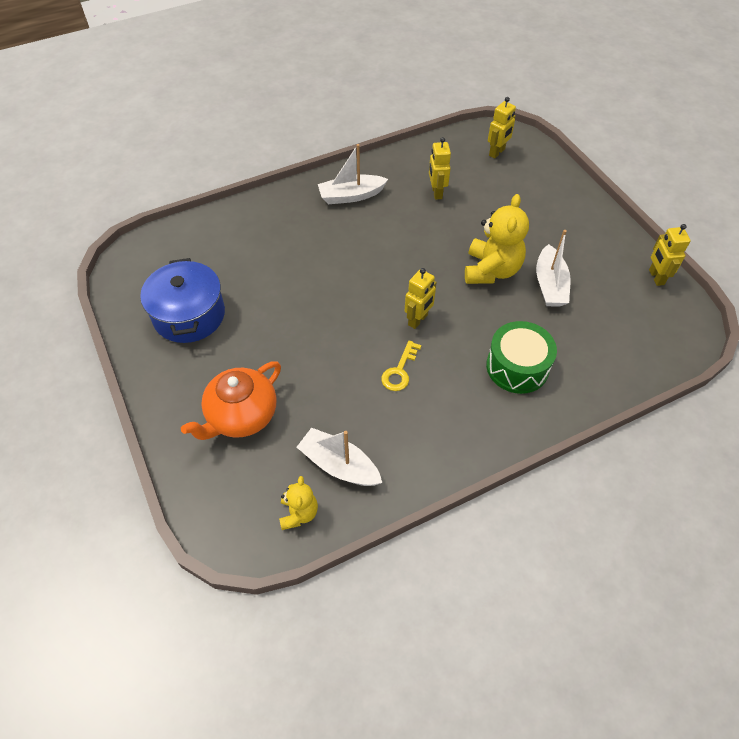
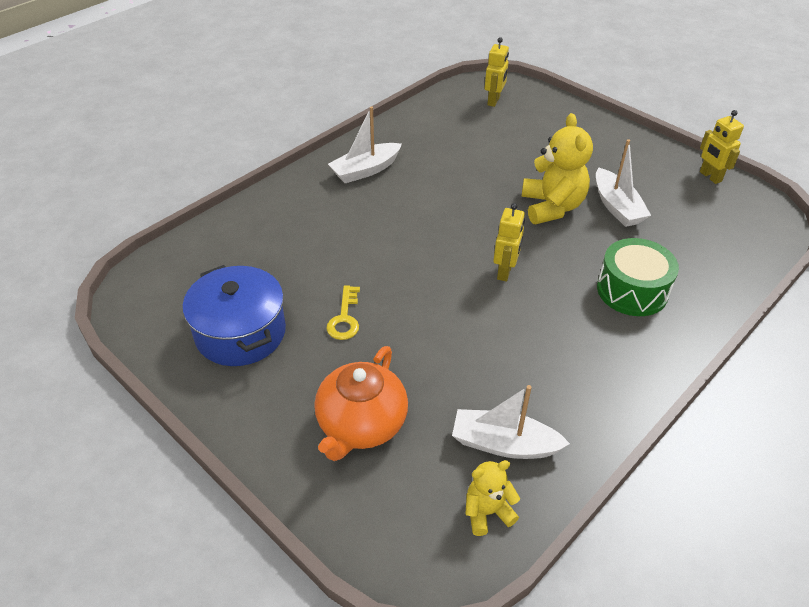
camera: 20 degrees left, 10 degrees down
(299, 513) = (487, 512): yellow teddy bear -> yellow teddy bear turned 90 degrees counterclockwise
(399, 371) = (514, 327): yellow key -> yellow key (344, 318)
(436, 192) = (454, 148): yellow robot -> none

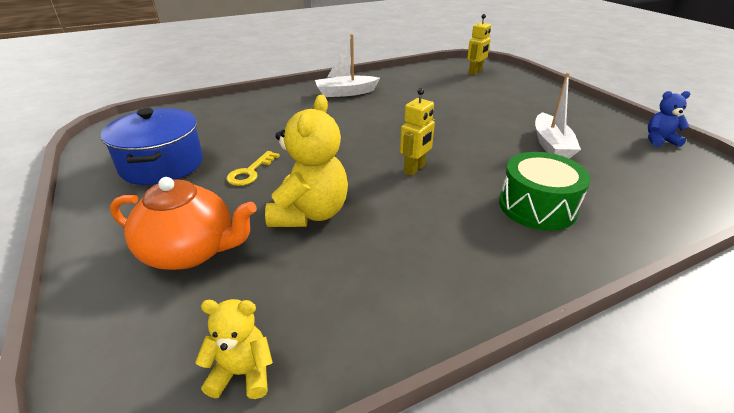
camera: 20 degrees right, 10 degrees down
(361, 425) = (191, 251): orange teapot -> orange teapot turned 120 degrees counterclockwise
(504, 444) = (313, 307): white boat -> none
(552, 207) = (487, 135): yellow teddy bear -> yellow teddy bear (310, 213)
(710, 177) = (659, 140): yellow robot -> blue teddy bear

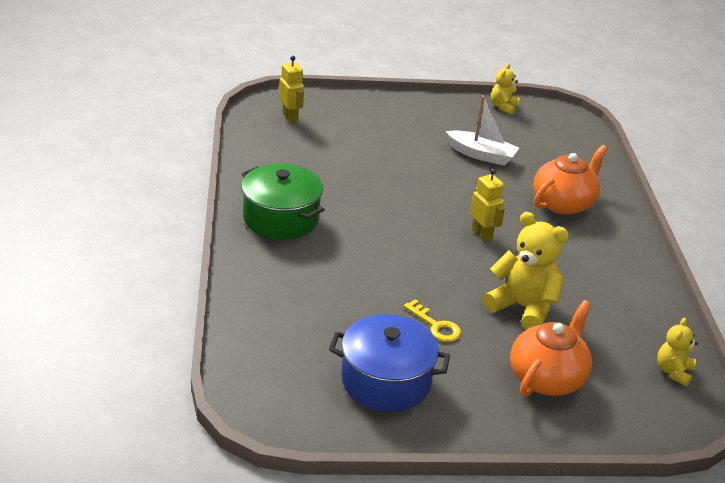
camera: 70 degrees left, 0 degrees up
(345, 93) = (281, 218): white boat -> green pot
(537, 206) = (563, 203): green drum -> orange teapot
(659, 140) = (503, 107): blue teddy bear -> yellow teddy bear

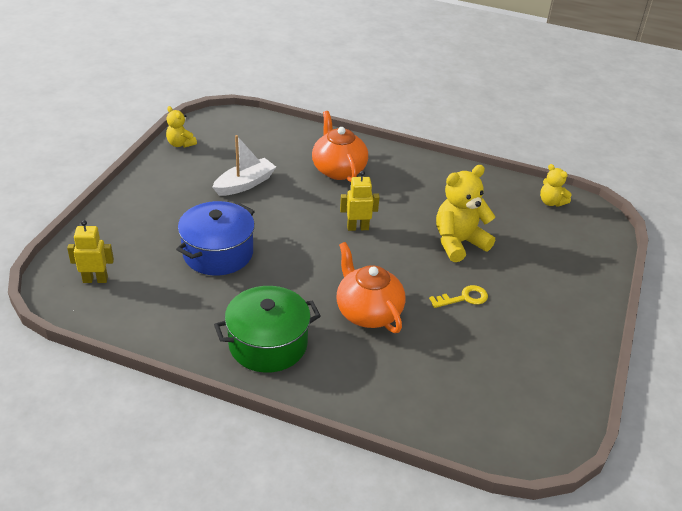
camera: 65 degrees left, 5 degrees up
(386, 381) = (522, 352): blue pot -> blue pot (218, 253)
(547, 378) = (542, 263): orange teapot -> orange teapot (368, 312)

